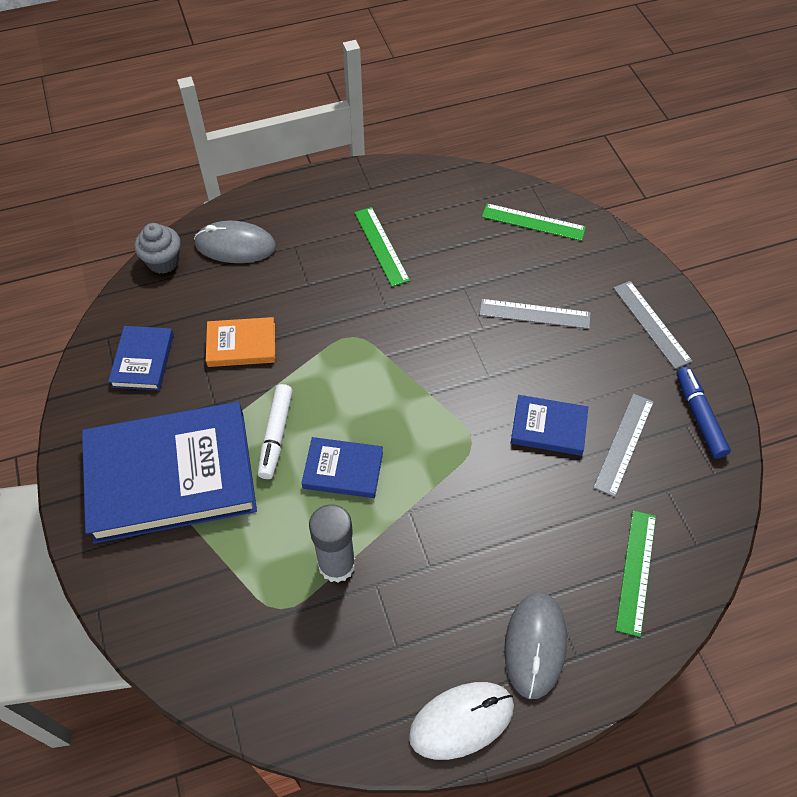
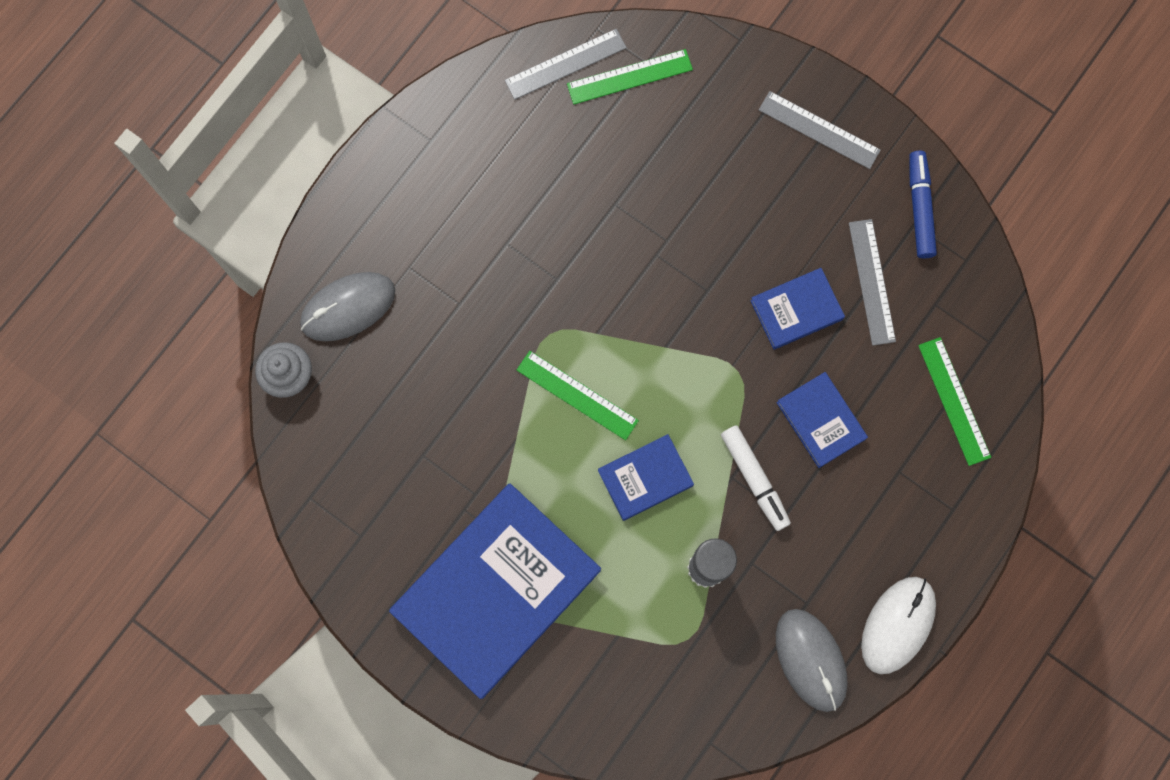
camera: 35 degrees left, 20 degrees up
(143, 360) = (368, 498): blue book -> blue book (821, 420)
(241, 345) = (449, 416): orange book -> none
(276, 435) = (558, 486): white marker -> white marker (754, 479)
(381, 246) = (498, 208): green ruler -> green ruler (577, 395)
(534, 314) = (703, 191): grey ruler -> grey ruler (565, 64)
(535, 645) = (914, 523): grey mouse -> grey mouse (810, 660)
(699, 416) = (919, 207): blue marker -> blue marker turned 45 degrees clockwise

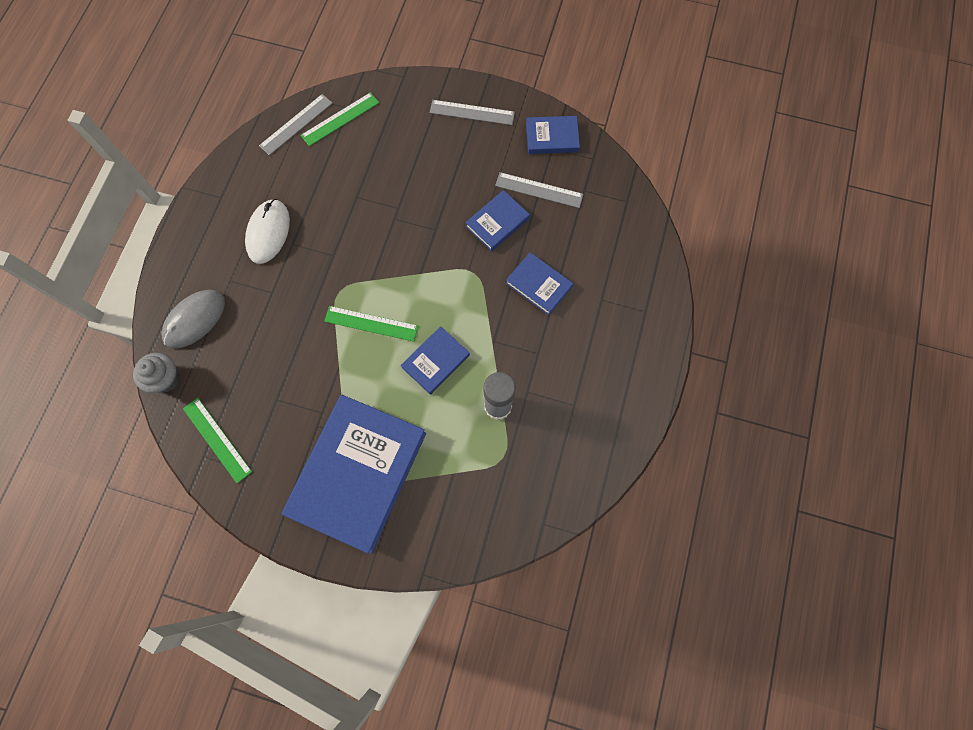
camera: 20 degrees left, 5 degrees down
(754, 479) = (509, 336): white marker -> none
(810, 660) = (590, 441): grey mouse -> none
(872, 282) = (539, 190): grey ruler -> grey ruler turned 45 degrees counterclockwise
(897, 625) = (639, 397): white mouse -> white mouse (268, 232)
(919, 207) = (552, 137): blue marker -> blue book
(954, 401) = (619, 244): green ruler -> green ruler (217, 439)

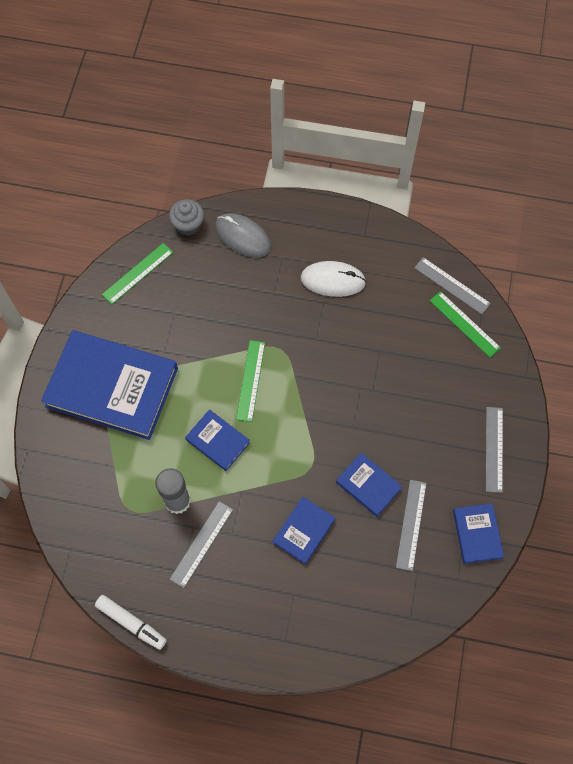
camera: 85 degrees right, 5 degrees down
(545, 384) = (201, 544): none -> grey ruler
(624, 458) = (131, 623): none -> white marker

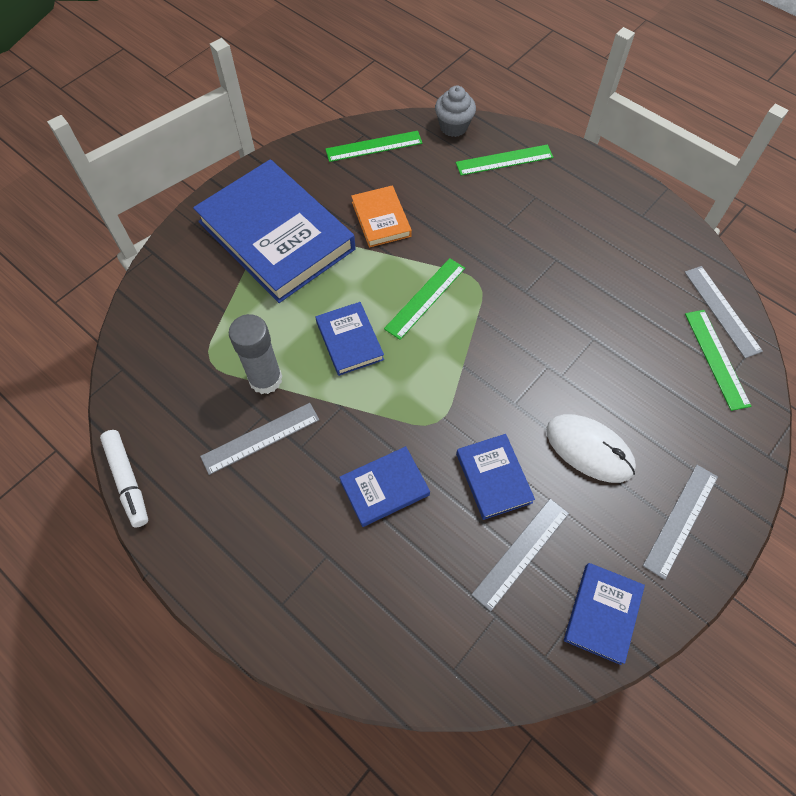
camera: 30 degrees right, 5 degrees down
(181, 333) = (381, 219): none -> orange book
(243, 237) = (504, 160): grey mouse -> green ruler
(333, 280) = (579, 243): white mouse -> white mouse (589, 449)

